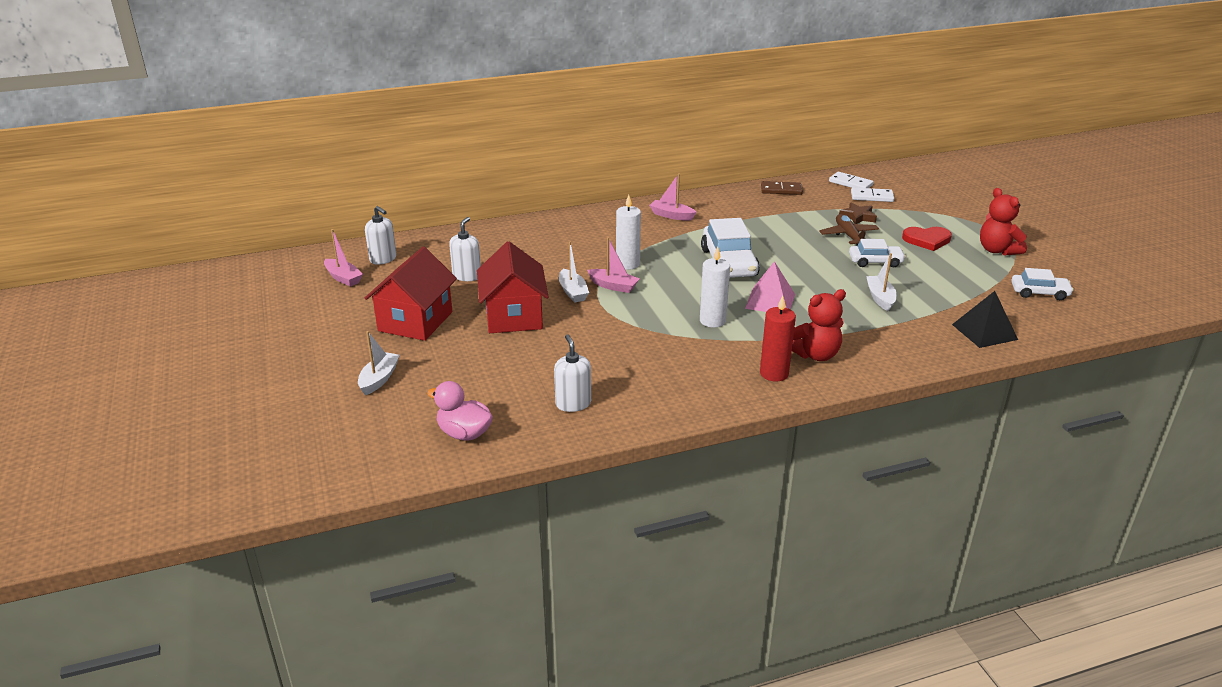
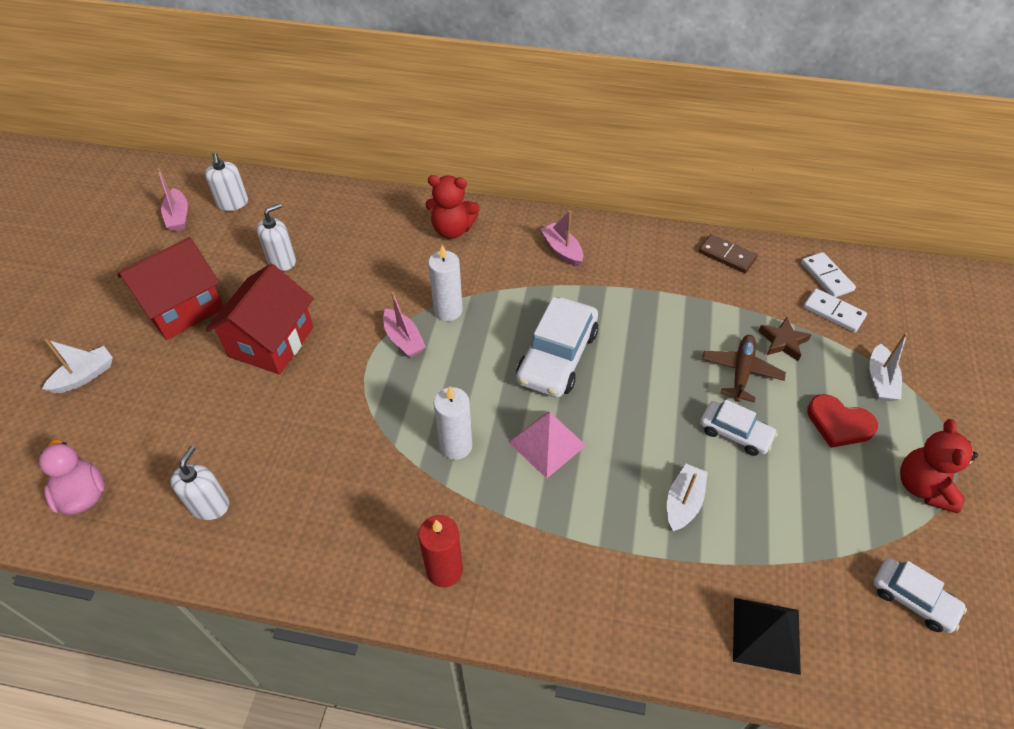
camera: 30 degrees right, 20 degrees up
(573, 292) = (357, 330): white boat -> white boat (880, 380)
(815, 355) = (518, 563): red teddy bear -> red teddy bear (452, 229)

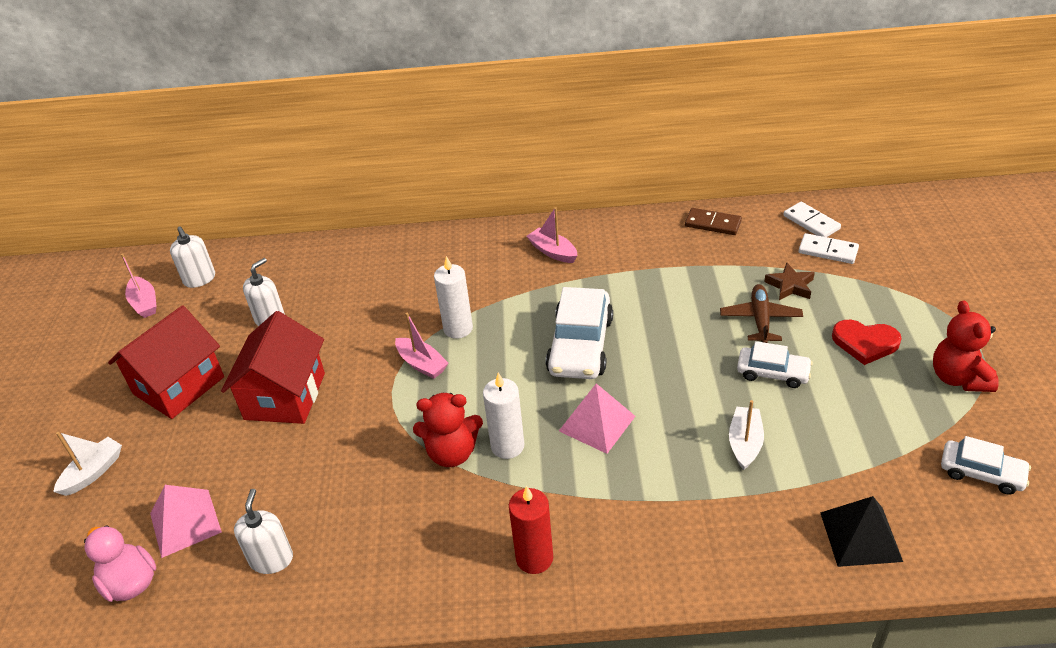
camera: 10 degrees left, 10 degrees down
(147, 447) = (185, 522): none -> pink pyramid
(452, 229) = (437, 256): red teddy bear -> red teddy bear (452, 453)
(880, 380) = (889, 299): white boat -> none

